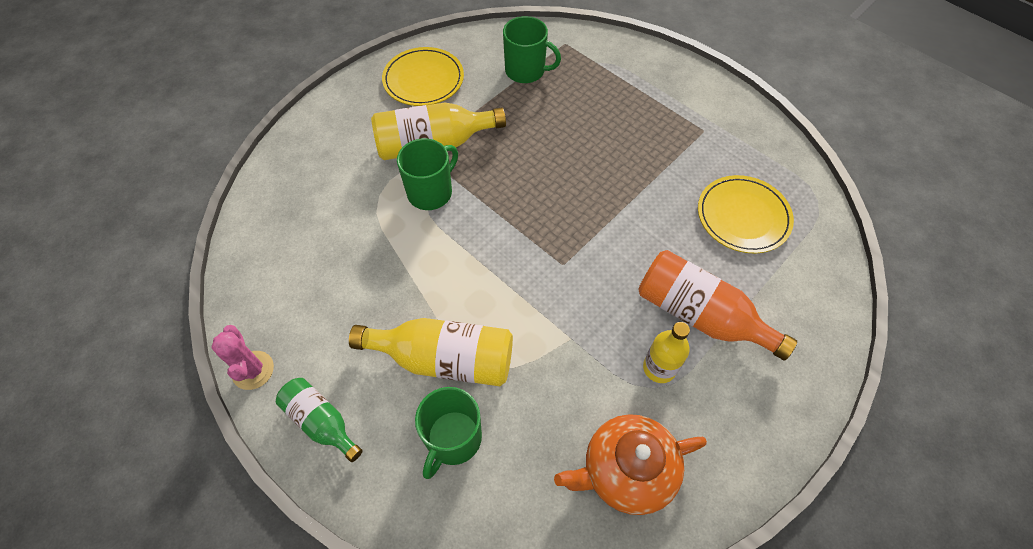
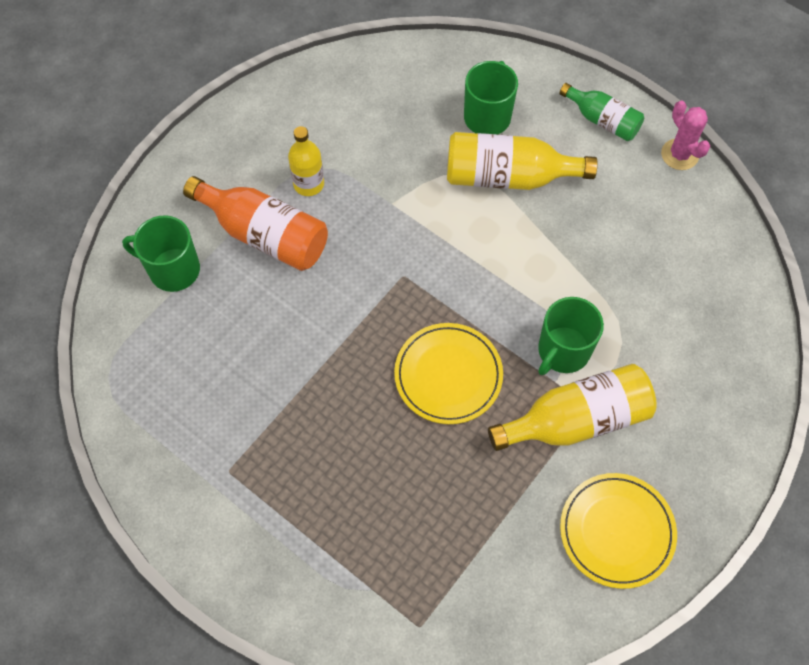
camera: 175 degrees right, 5 degrees up
(526, 71) = (473, 562): green mug -> green mug (173, 269)
(626, 470) = (341, 106): orange teapot -> none
(743, 216) = (201, 348): yellow plate -> yellow plate (448, 375)

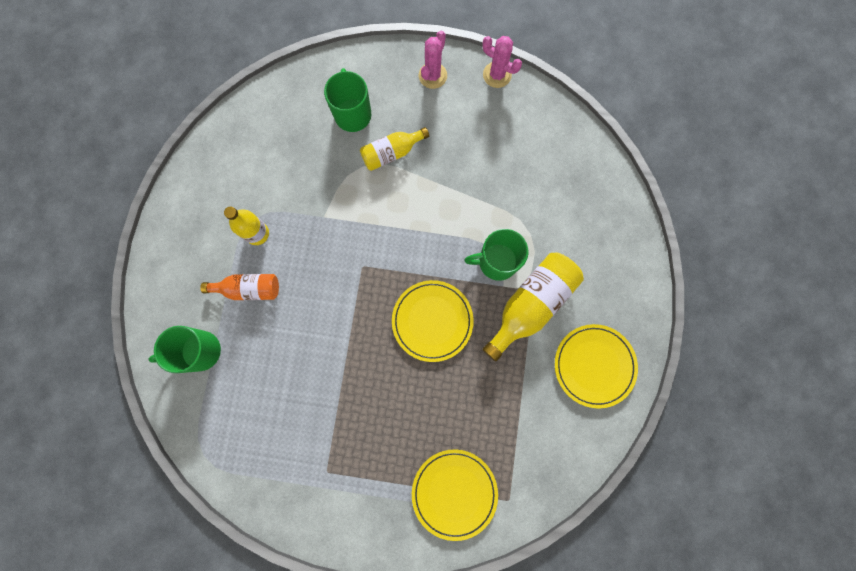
camera: 30 degrees left, 15 degrees up
(265, 235) = (249, 289): orange bottle -> orange bottle, size x0.61
(359, 579) = (454, 493): none -> yellow plate
(507, 176) = (391, 153): yellow bottle -> yellow bottle, size x0.61
(563, 351) = (496, 262): green mug -> green mug turned 75 degrees clockwise
(602, 120) = (432, 76): green bottle -> pink cactus

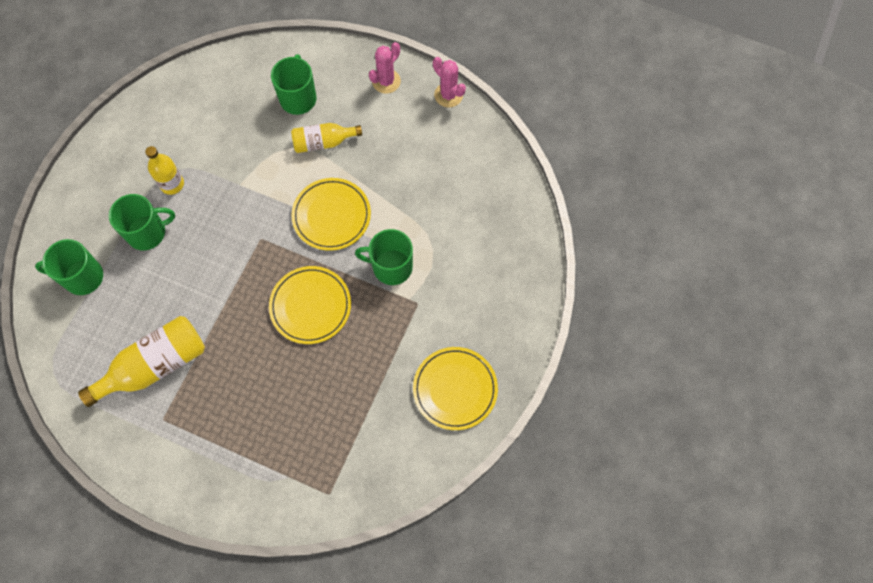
camera: 15 degrees right, 10 degrees down
(249, 289) = (147, 232): orange bottle -> green mug
(454, 493) = (278, 472): yellow plate -> yellow plate (331, 216)
(530, 305) = (411, 315): yellow bottle -> yellow bottle (155, 365)

